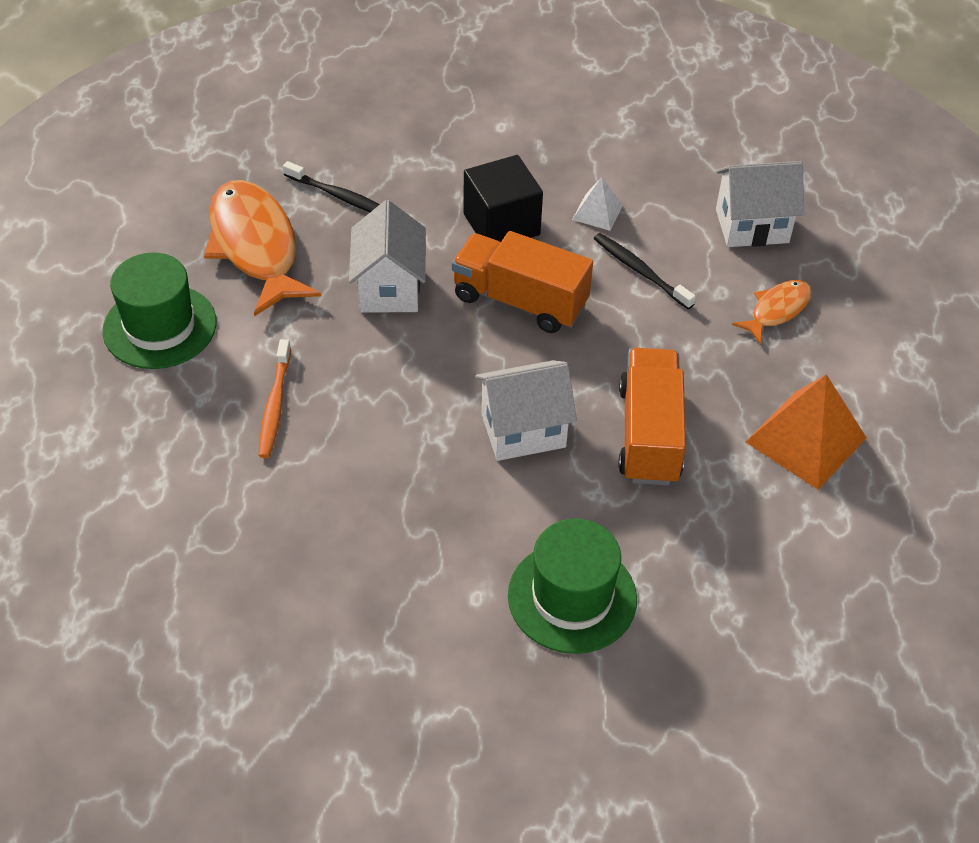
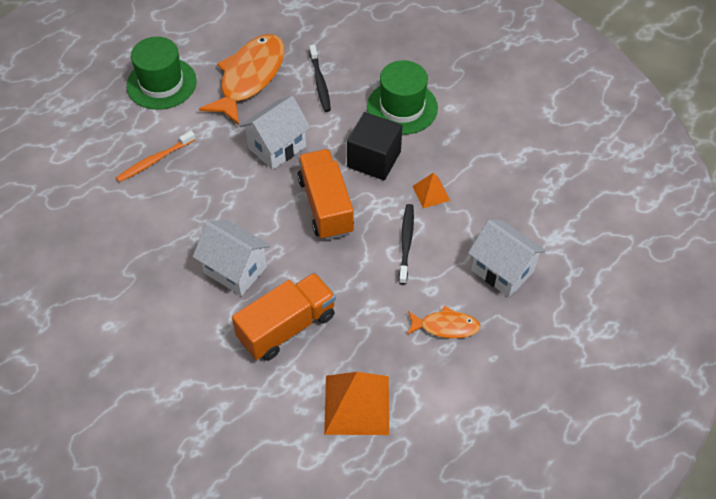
camera: 50 degrees right, 5 degrees up
(572, 597) = (143, 366): green hat -> green hat (402, 107)
(597, 212) = (431, 193): white pyramid -> orange pyramid

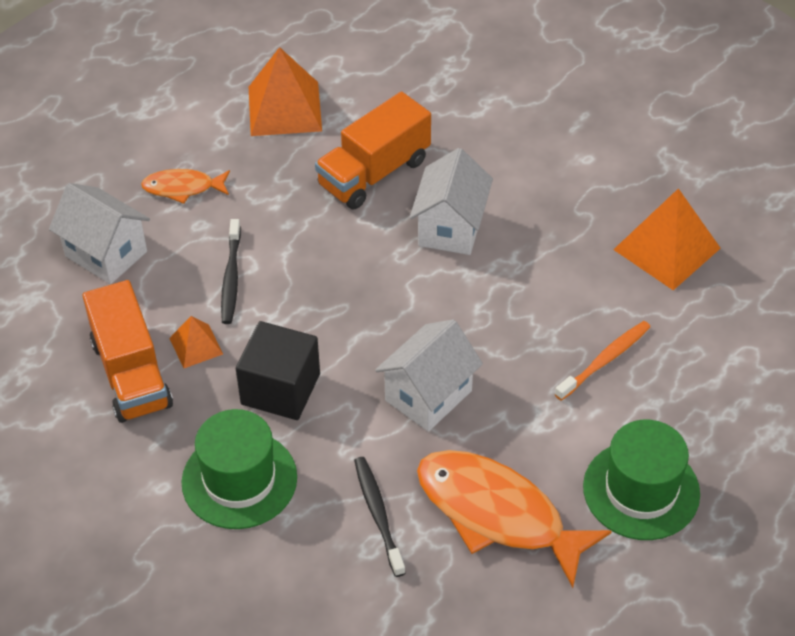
camera: 175 degrees right, 5 degrees down
(78, 238) = (666, 249): none -> orange pyramid
(235, 270) = (451, 228): white house -> white house turned 75 degrees clockwise
(250, 78) = (497, 514): orange fish -> orange fish turned 105 degrees clockwise
(325, 206) = (344, 316): orange truck -> orange truck (131, 374)

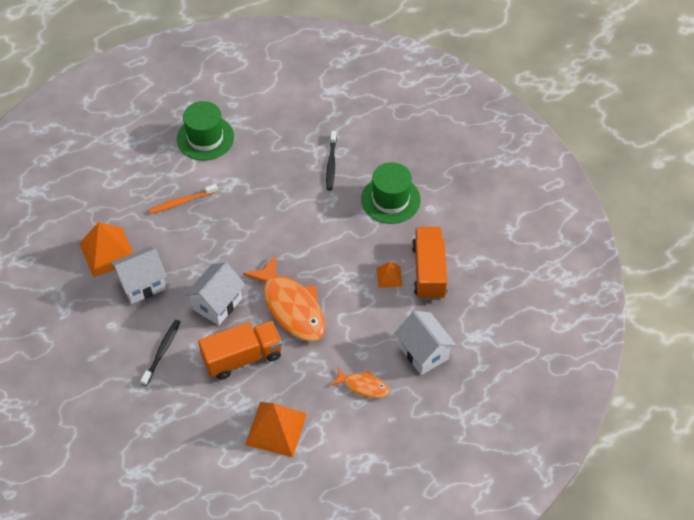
camera: 160 degrees left, 5 degrees up
(231, 278) = (356, 312): black toothbrush -> black toothbrush (162, 351)
(280, 389) = (353, 238): black cube -> none
(428, 395) = (280, 211): white house -> white house (142, 284)
(497, 514) = (276, 148): orange fish -> orange fish (291, 307)

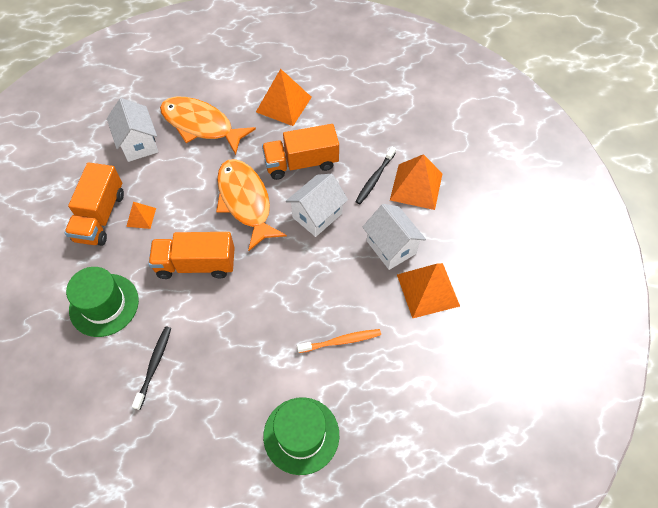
camera: 170 degrees left, 5 degrees up
(118, 350) = (416, 186): none -> orange pyramid
(142, 284) = (391, 247): white house -> white house turned 75 degrees clockwise
(322, 243) = (196, 264): none -> orange truck
(363, 386) = (201, 125): orange fish -> orange fish, size x1.95

